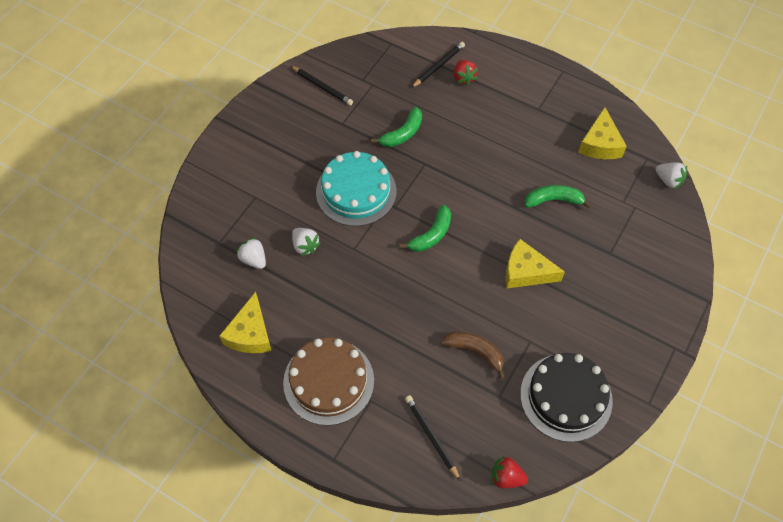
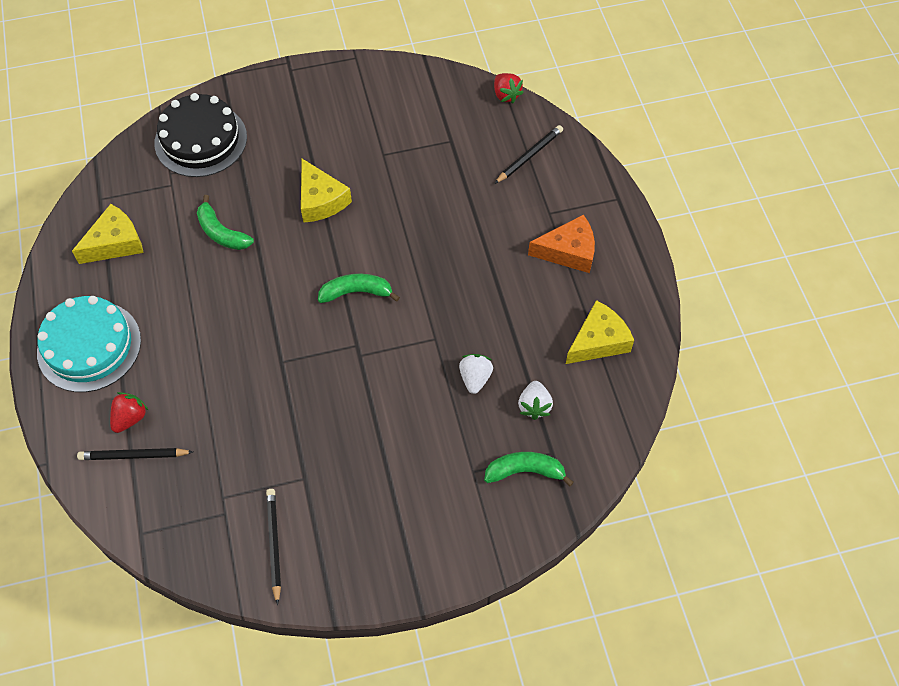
camera: 135 degrees left, 0 degrees up
(328, 381) = (568, 251): brown cake -> orange cheese
(356, 191) = (374, 390): turquoise cake -> turquoise cake (89, 346)
(402, 134) = (262, 411): green banana -> green banana (525, 471)
(431, 436) = (530, 156): black pencil -> black pencil turned 150 degrees counterclockwise
(475, 352) = (432, 180): brown banana -> none
(566, 397) = (405, 103): black cake -> black cake (201, 140)
(668, 180) = (113, 168): white strawberry -> none

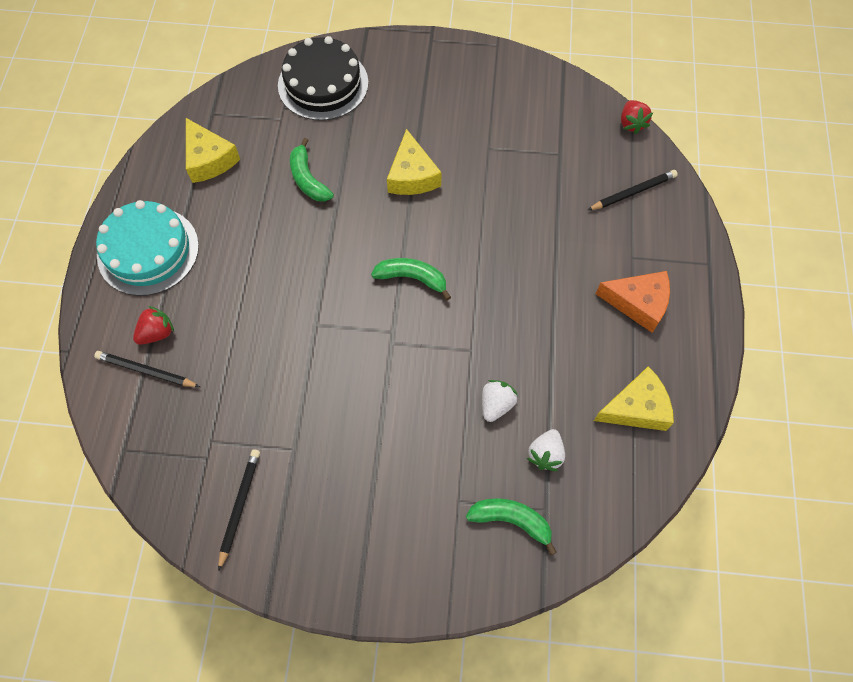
camera: 20 degrees right, 5 degrees up
(115, 243) = (209, 159): yellow cheese -> yellow cheese turned 75 degrees clockwise

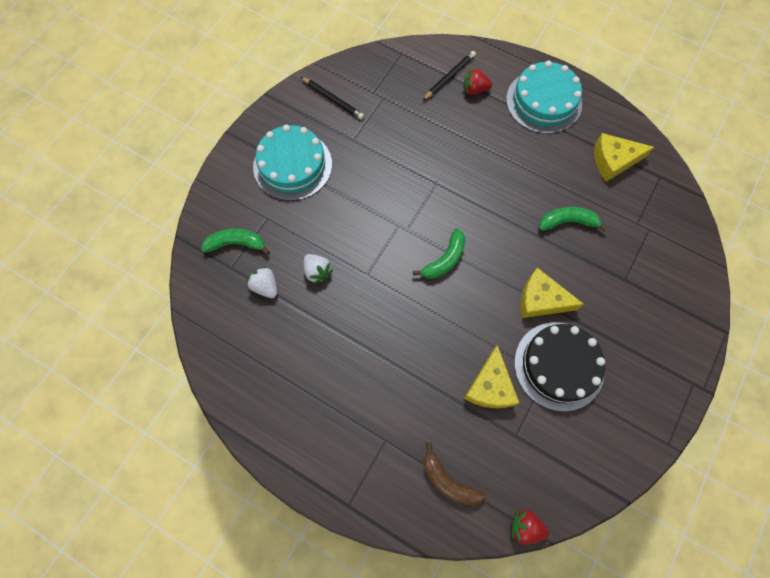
camera: 115 degrees right, 5 degrees up
(157, 333) = (475, 90): red strawberry -> red strawberry turned 105 degrees clockwise
(323, 84) = (666, 269): black cake -> black cake (559, 365)
(367, 508) = (292, 165): none -> turquoise cake
(511, 520) = (236, 244): green banana -> green banana turned 135 degrees counterclockwise
(633, 192) = (448, 481): black pencil -> brown banana
(636, 408) = (262, 367): yellow cheese -> yellow cheese (490, 386)
(638, 303) = (342, 420): orange cheese -> none

